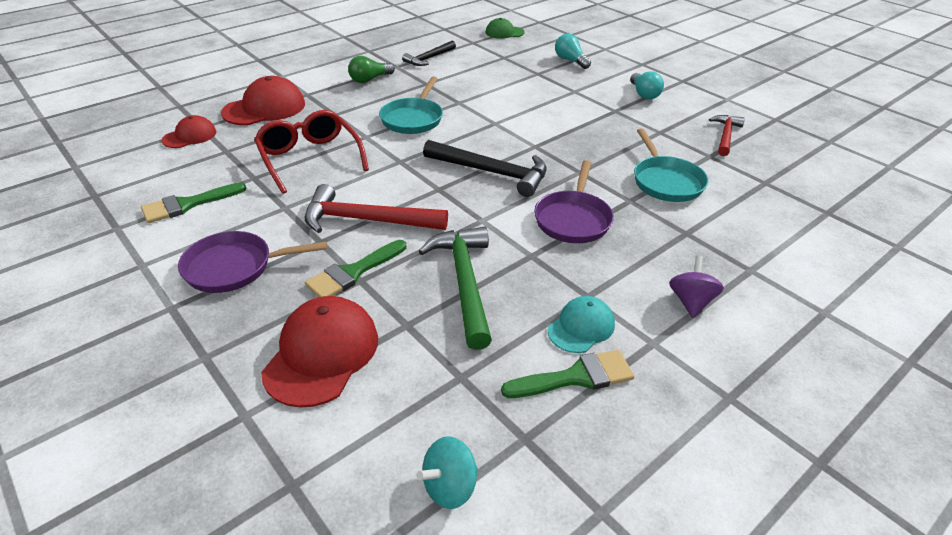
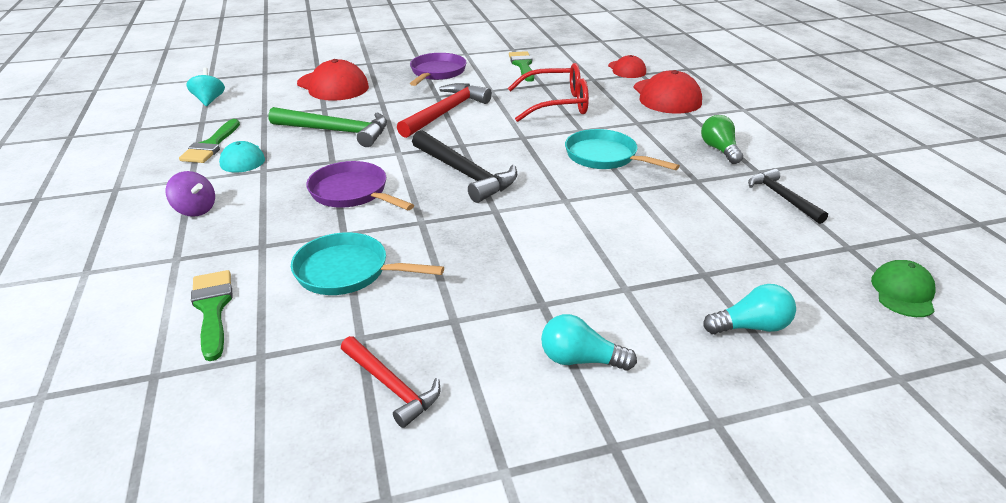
camera: 115 degrees right, 5 degrees down
(353, 273) = (391, 101): green brush -> green brush (212, 308)
(492, 172) = (464, 174): black hammer -> black hammer turned 90 degrees counterclockwise

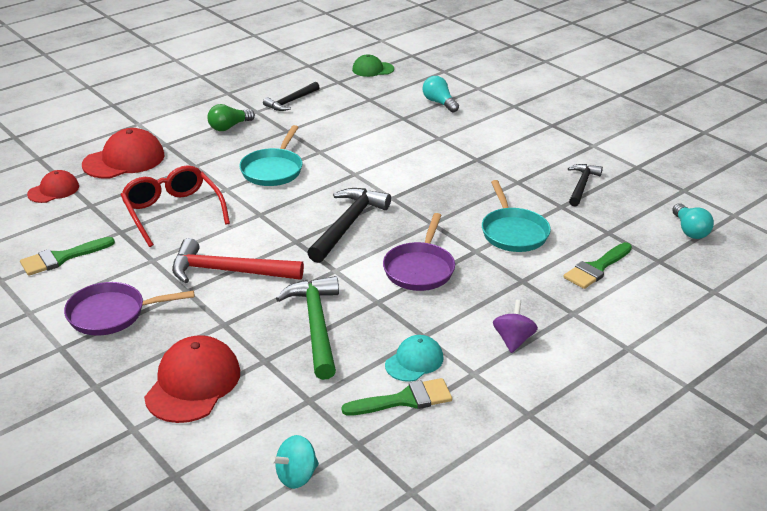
camera: 115 degrees left, 0 degrees up
(391, 386) = (582, 185): red hammer -> black hammer
(580, 360) = (509, 141): turquoise light bulb -> turquoise light bulb (690, 230)

